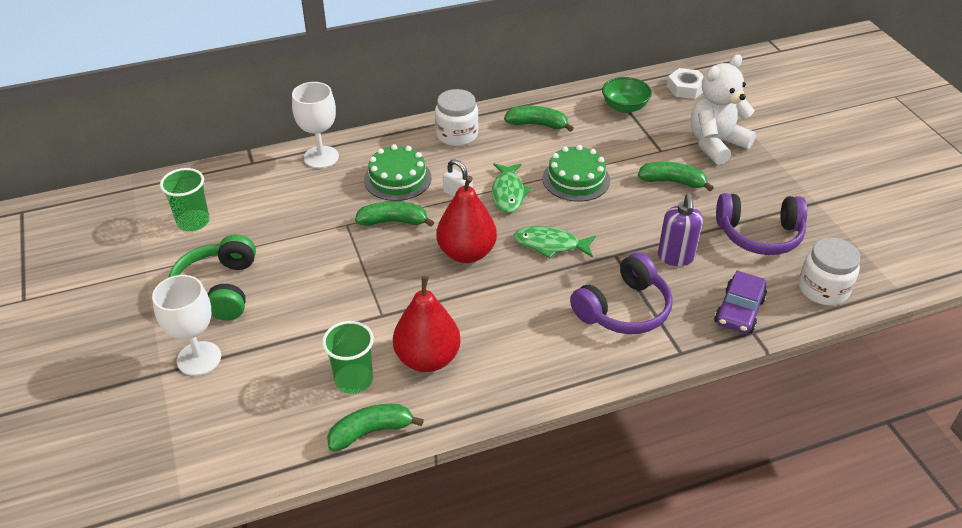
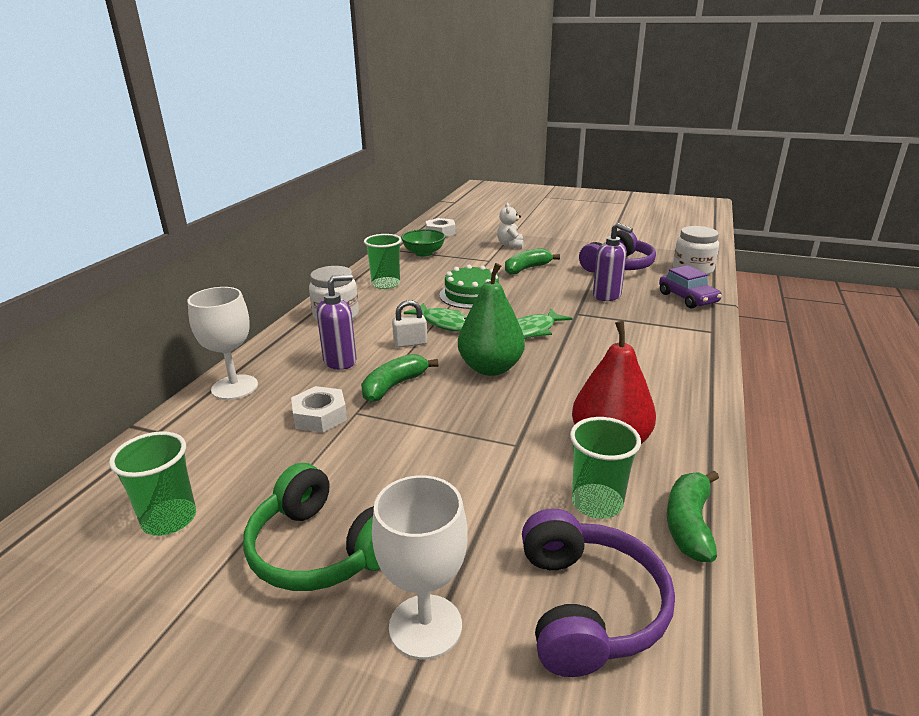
camera: 50 degrees left, 15 degrees down
(327, 212) = (320, 416): none -> white nut
(397, 179) = (340, 361): green cake -> purple soap dispenser
(466, 253) = (490, 368): red pear -> green pear
(537, 125) = (386, 284): green banana -> green cup
(624, 309) = (642, 333): purple headphones -> purple headphones (588, 607)
(715, 144) = (510, 245): white teddy bear -> white teddy bear, size x0.54

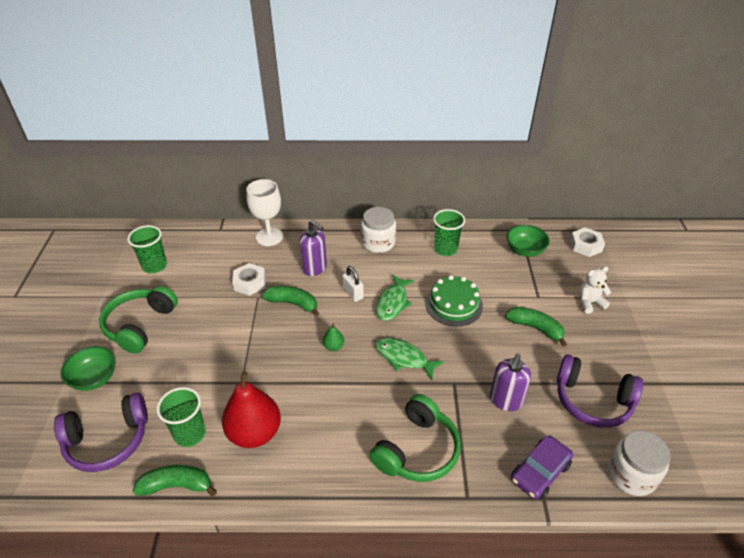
camera: 70 degrees right, 15 degrees up
(425, 626) = (94, 378): white goblet -> green bowl
(490, 368) = (333, 346): green pear -> green pear, size x0.43
(656, 344) = (417, 450): none -> green headphones

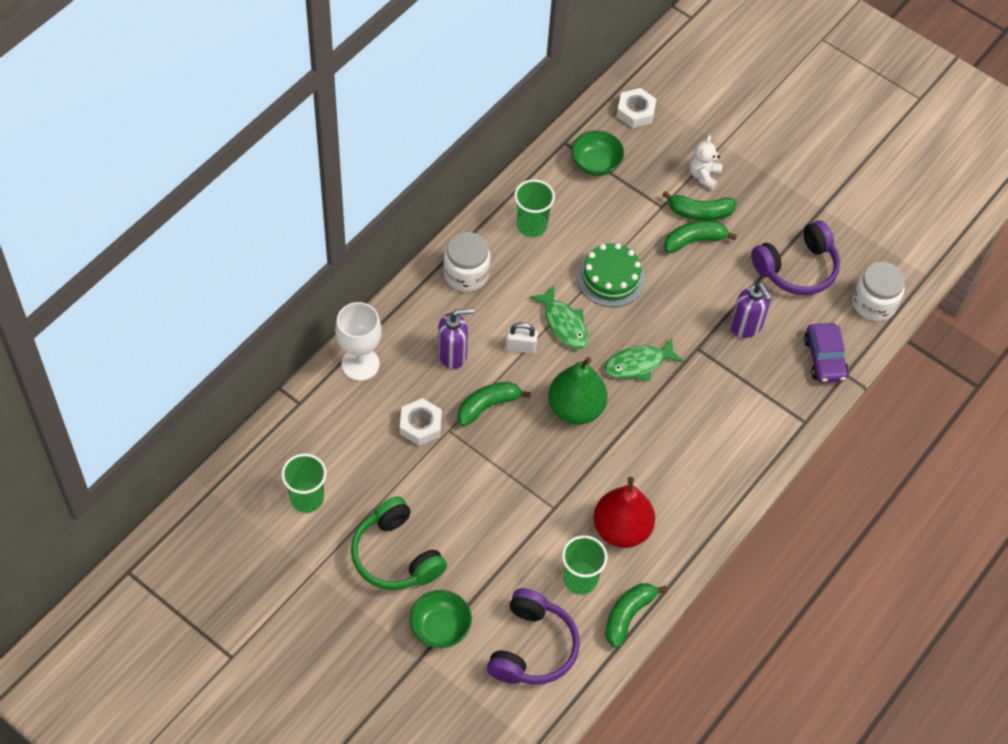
camera: 55 degrees left, 15 degrees up
(333, 346) = (575, 409): green pear -> green pear, size x2.34
(417, 450) = (738, 424): green headphones -> none
(560, 317) = (699, 212): none -> green banana

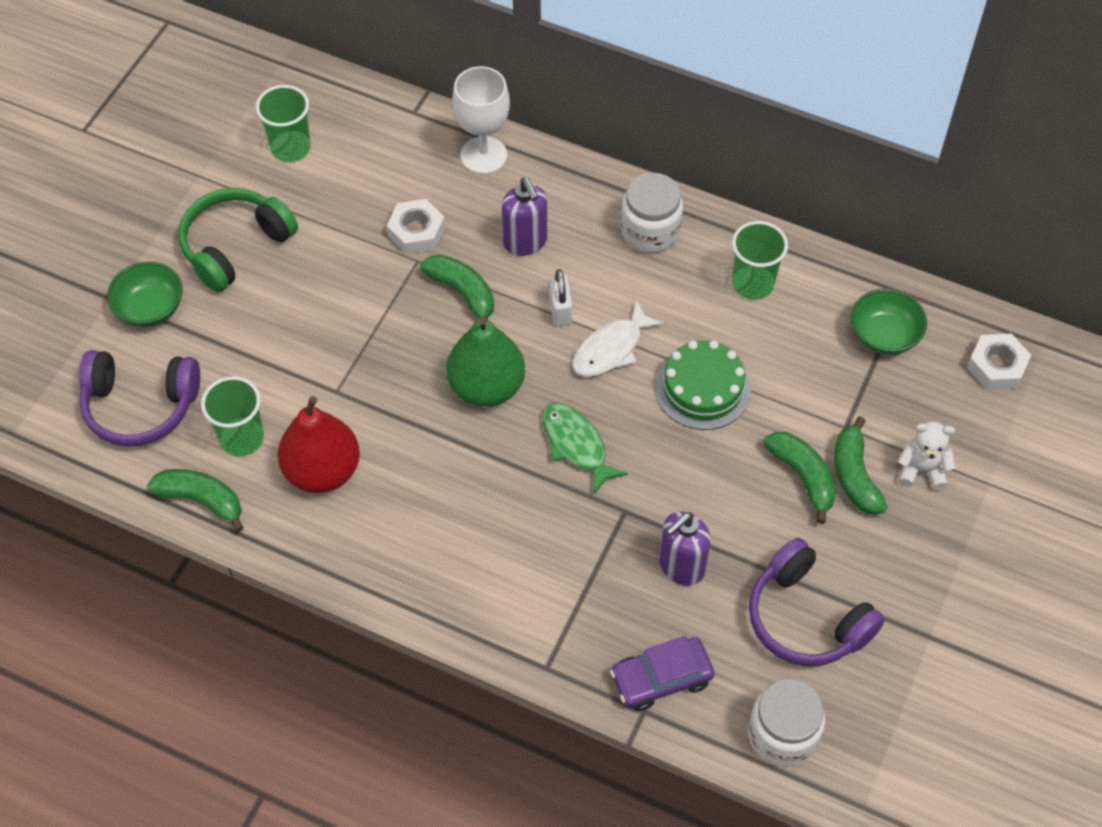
camera: 80 degrees right, 0 degrees up
(563, 324) = (611, 349): green fish -> white fish

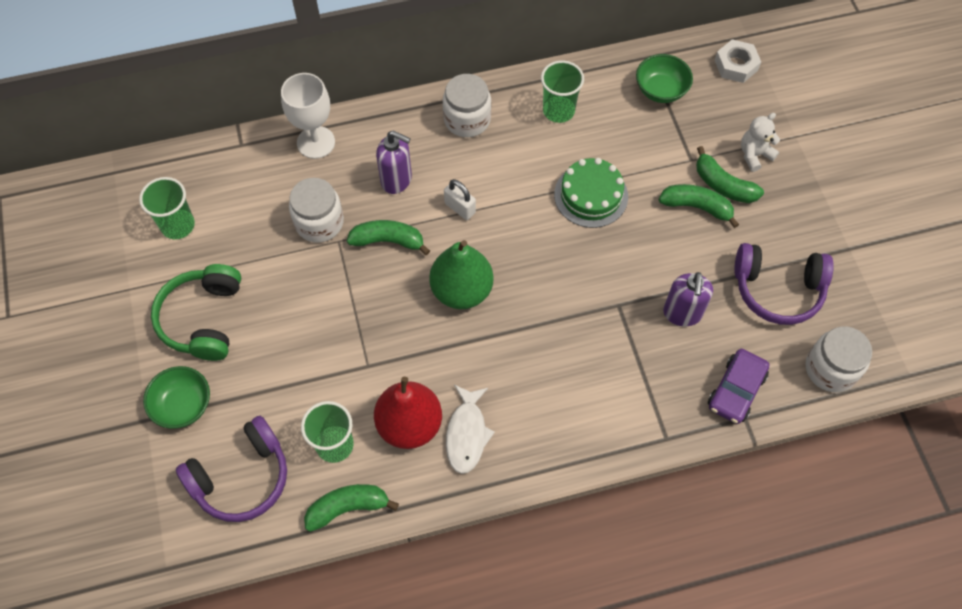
camera: 40 degrees left, 5 degrees up
(416, 231) = (319, 222): white nut -> white jar
(576, 445) = (551, 286): green fish -> none
(611, 349) = (514, 210): white fish -> white fish (467, 434)

